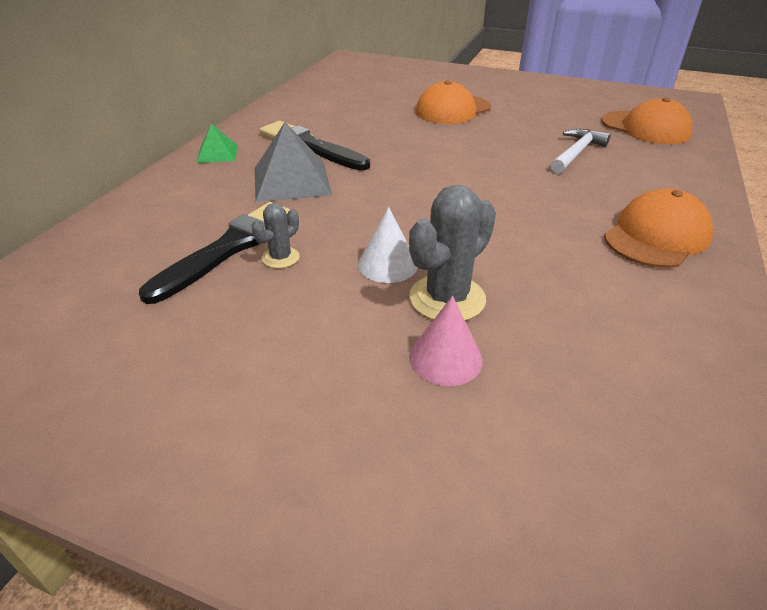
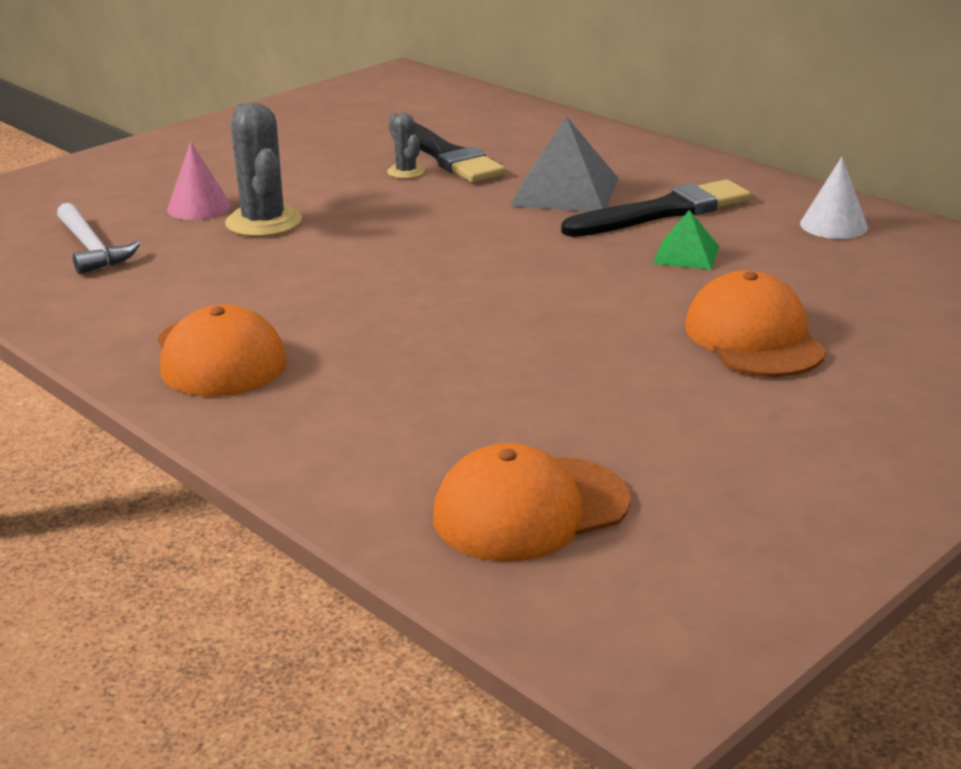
camera: 115 degrees right, 10 degrees down
(217, 153) = (678, 164): green pyramid -> green pyramid (686, 254)
(387, 264) = (343, 209): white cone -> white cone (833, 225)
(576, 153) = (484, 390): white hammer -> white hammer (91, 249)

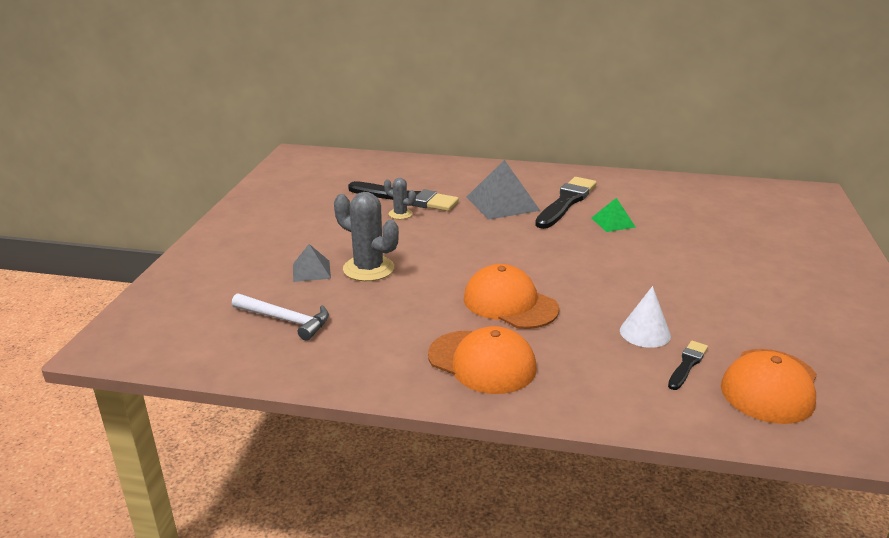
camera: 35 degrees left, 0 degrees up
(199, 207) = (311, 271): pink cone -> grey pyramid
(463, 445) = (687, 364): none -> black brush
(754, 337) = (709, 257): orange cap -> orange cap (510, 303)
(833, 225) = (648, 188): white cone -> white cone (645, 333)

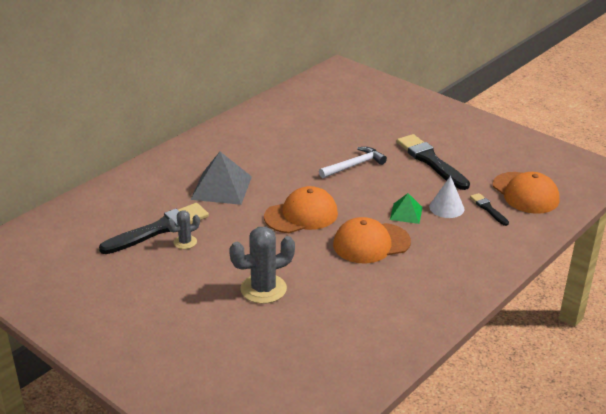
camera: 60 degrees left, 5 degrees up
(286, 320) = (306, 355): white hammer -> white hammer (354, 165)
(311, 271) = (238, 319): grey pyramid -> none
(482, 362) = (431, 282): orange cap -> orange cap (301, 215)
(566, 202) = (251, 160): black brush -> black brush (431, 161)
(613, 222) = (302, 156): green pyramid -> green pyramid (406, 213)

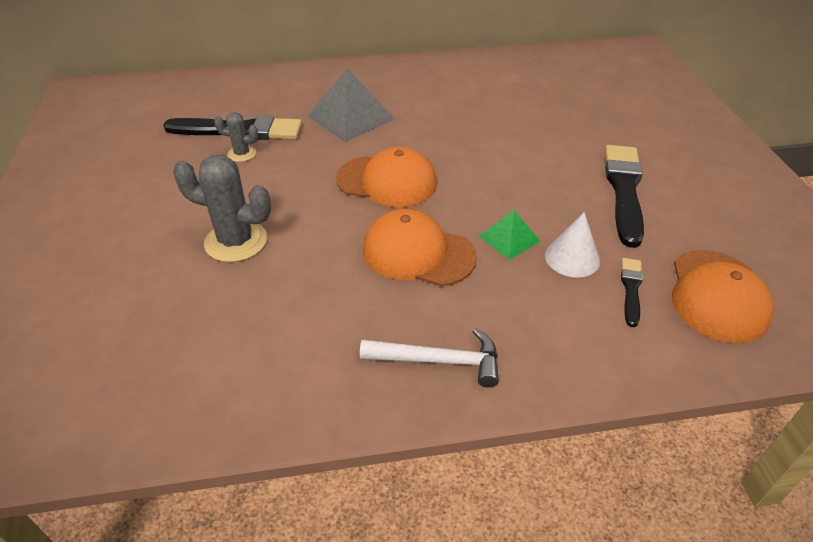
camera: 40 degrees right, 10 degrees up
(354, 165) = (520, 154): white hammer -> white hammer (439, 361)

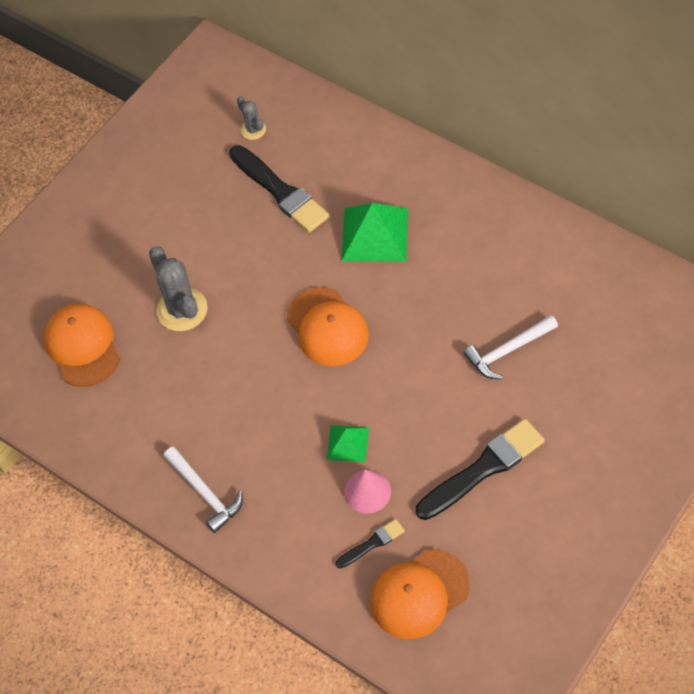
camera: 50 degrees right, 15 degrees up
(242, 154) = (259, 221): grey cactus -> grey cactus (253, 130)
(351, 117) = (375, 234): grey pyramid -> green pyramid
(418, 253) = (277, 408): orange cap -> orange cap (82, 346)
(534, 124) = (507, 351): none -> white hammer
(572, 258) = (367, 491): white cone -> pink cone

